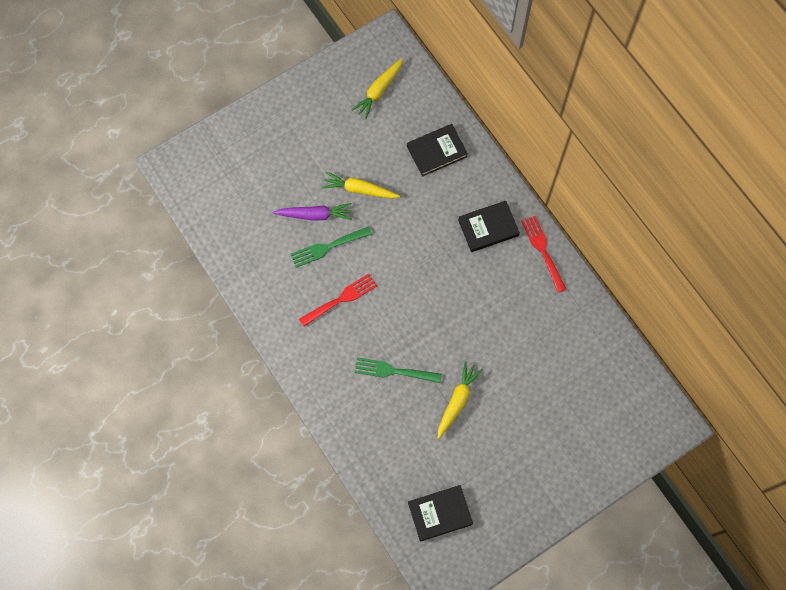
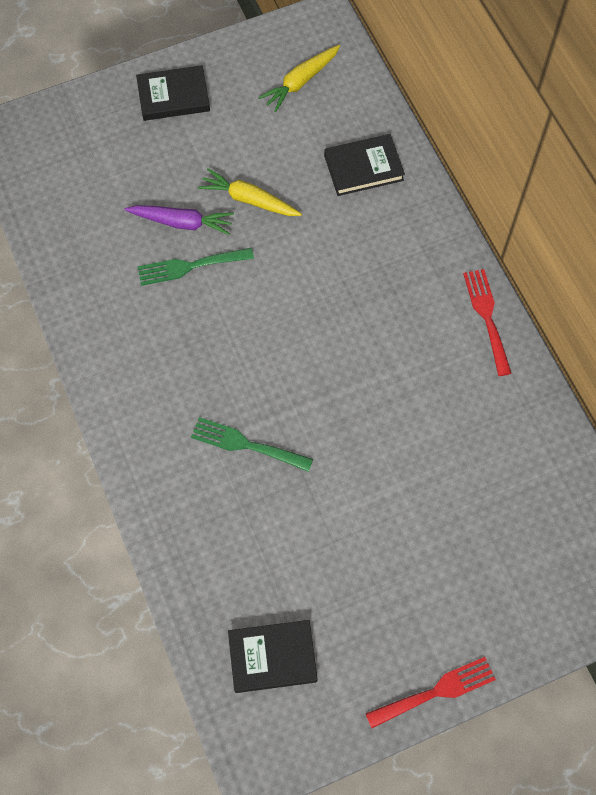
camera: 10 degrees right, 5 degrees down
(341, 299) = (193, 336): red fork -> red fork (436, 691)
(457, 401) = (328, 501): yellow carrot -> none
(488, 227) = (415, 275): black book -> black book (173, 96)

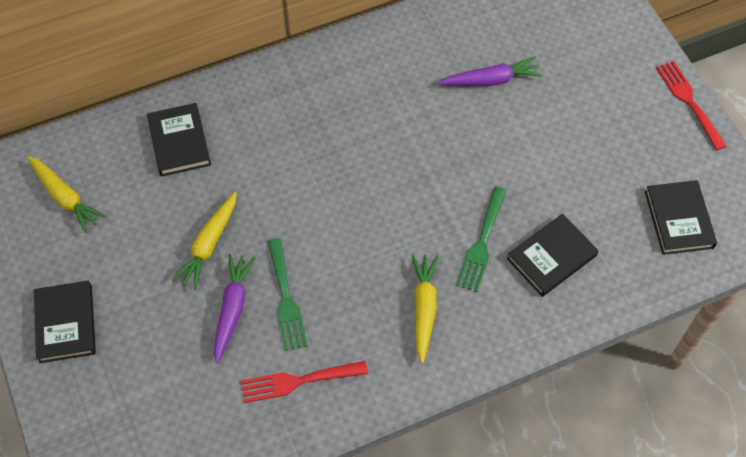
camera: 90 degrees left, 5 degrees down
(175, 387) = (424, 308): none -> yellow carrot
(228, 513) = (551, 257): none -> black book
(454, 464) = (491, 80): none -> purple carrot
(487, 317) = (348, 50): red fork -> red fork (298, 381)

